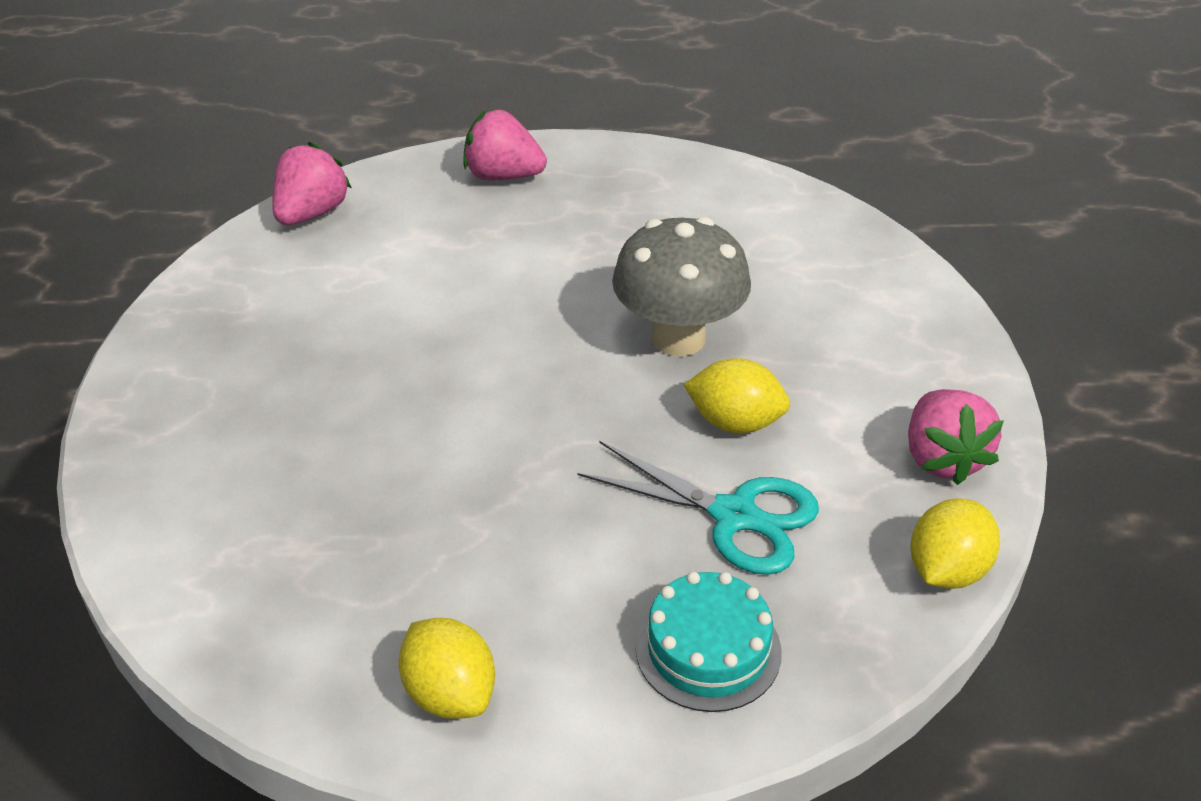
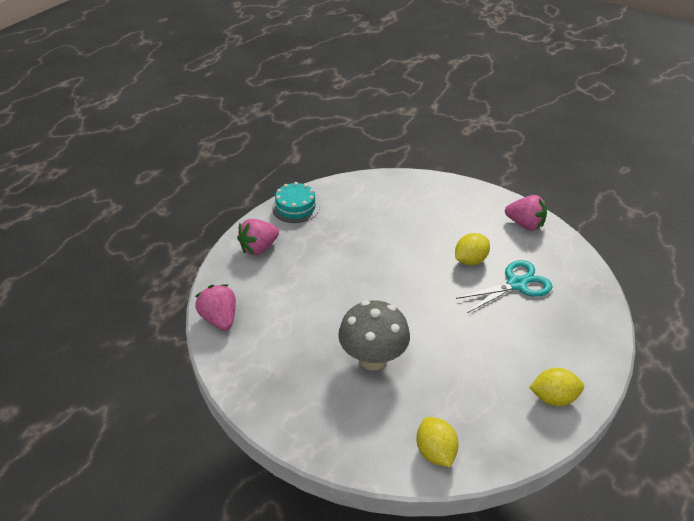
camera: 55 degrees left, 0 degrees up
(678, 338) = (412, 251): grey mushroom -> grey mushroom (373, 359)
(708, 649) = (573, 321): turquoise cake -> turquoise cake (295, 207)
(947, 570) = (574, 250): yellow lemon -> yellow lemon (435, 452)

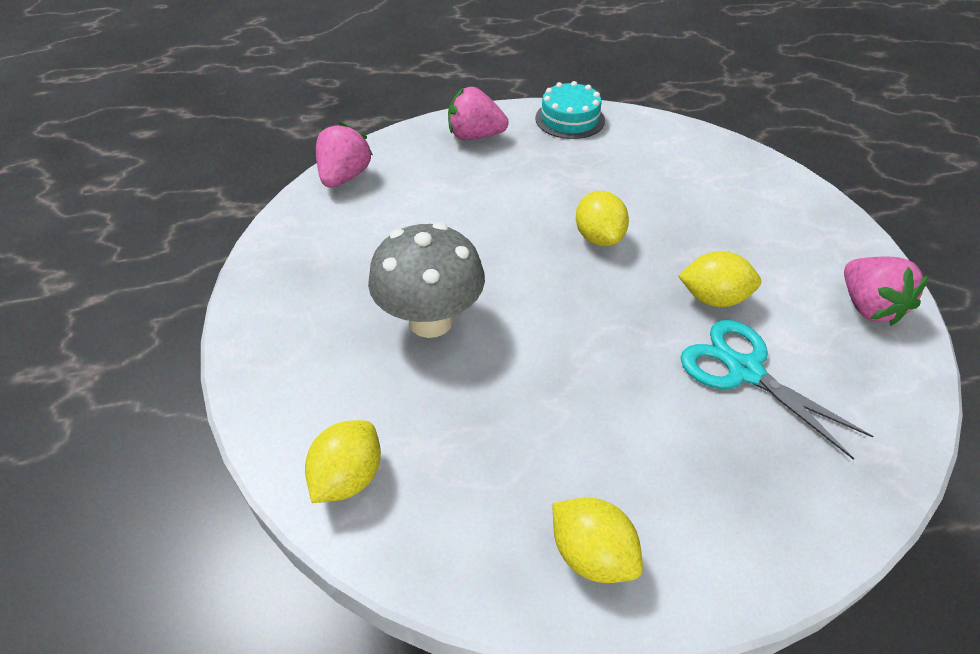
camera: 45 degrees right, 5 degrees up
(391, 264) = (598, 237): none -> yellow lemon
(516, 284) = (744, 371): turquoise scissors -> turquoise scissors turned 150 degrees counterclockwise

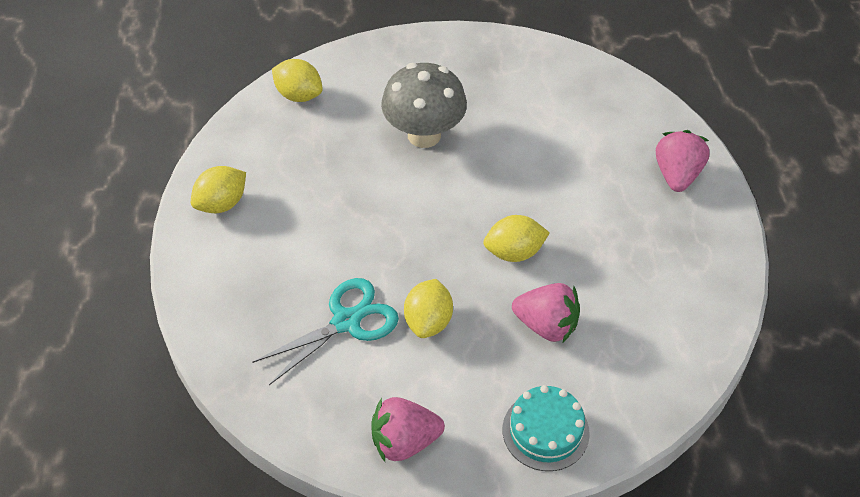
camera: 95 degrees right, 5 degrees up
(344, 177) = (606, 82): pink strawberry -> pink strawberry (546, 325)
(570, 119) = (716, 257): turquoise cake -> turquoise cake (545, 431)

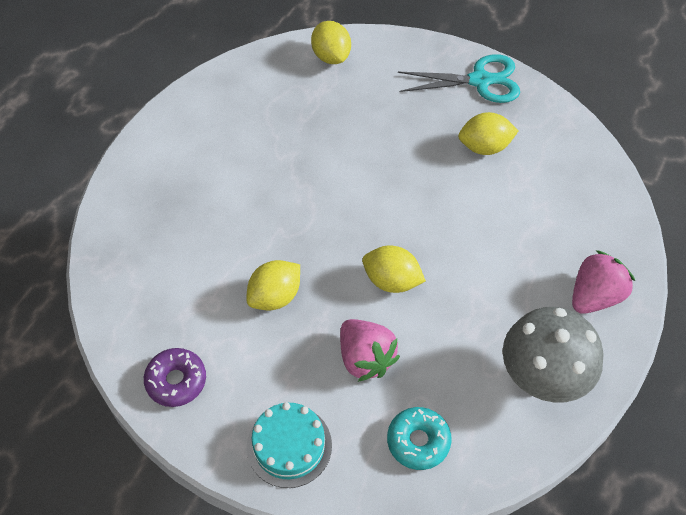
camera: 35 degrees right, 5 degrees up
(222, 203) = (203, 112): yellow lemon -> yellow lemon (484, 147)
(346, 321) = (214, 258): turquoise scissors -> turquoise scissors (480, 80)
(404, 441) = (176, 381): pink strawberry -> purple donut
(424, 135) = (401, 141): grey mushroom -> grey mushroom (542, 377)
(641, 362) = (418, 441): none -> turquoise donut

